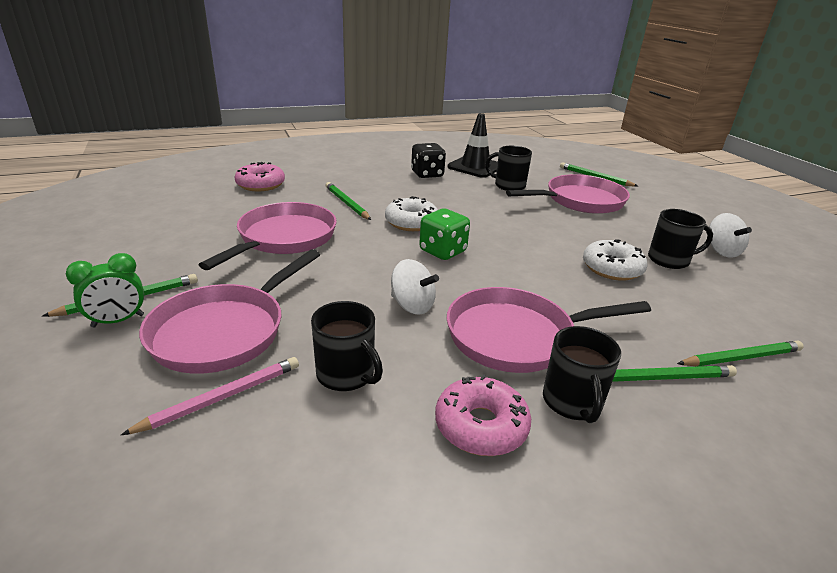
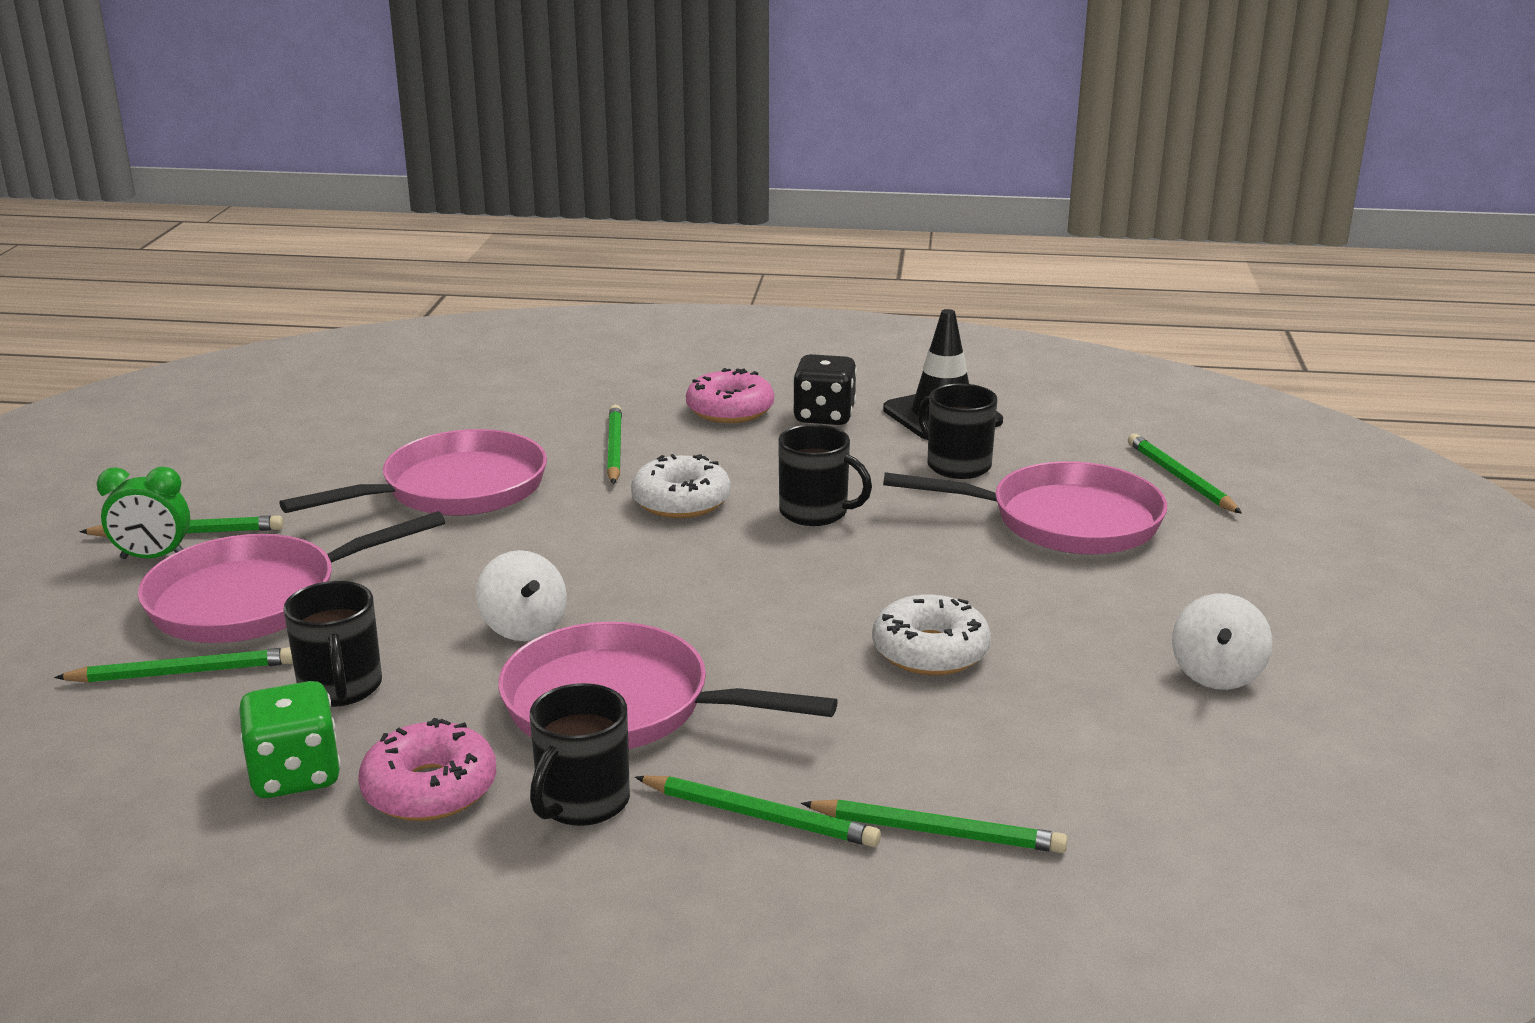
camera: 30 degrees right, 5 degrees down
(222, 397) = (183, 672): pink pencil -> green pencil
(260, 185) = (514, 392): pink donut -> pink donut (730, 410)
(442, 251) = (671, 559): green dice -> green dice (295, 775)
(669, 260) = (1071, 663): black mug -> black mug (815, 512)

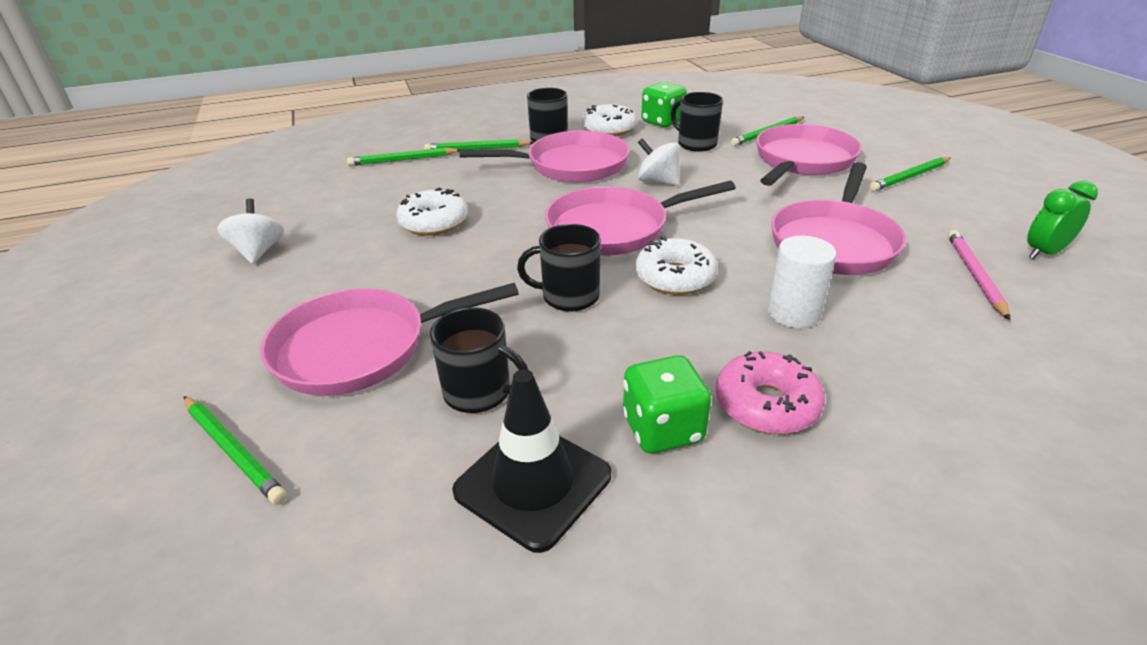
camera: 155 degrees right, 10 degrees up
(154, 557) = (892, 163): green clock -> green clock (1044, 253)
(394, 432) = (974, 275): none -> pink pencil
(430, 789) = (609, 129): pink donut -> white donut
(614, 449) = (793, 313): green pencil -> white cylinder
(680, 571) = (614, 228): none -> pink pan
(824, 416) = (663, 429): black dice -> green dice

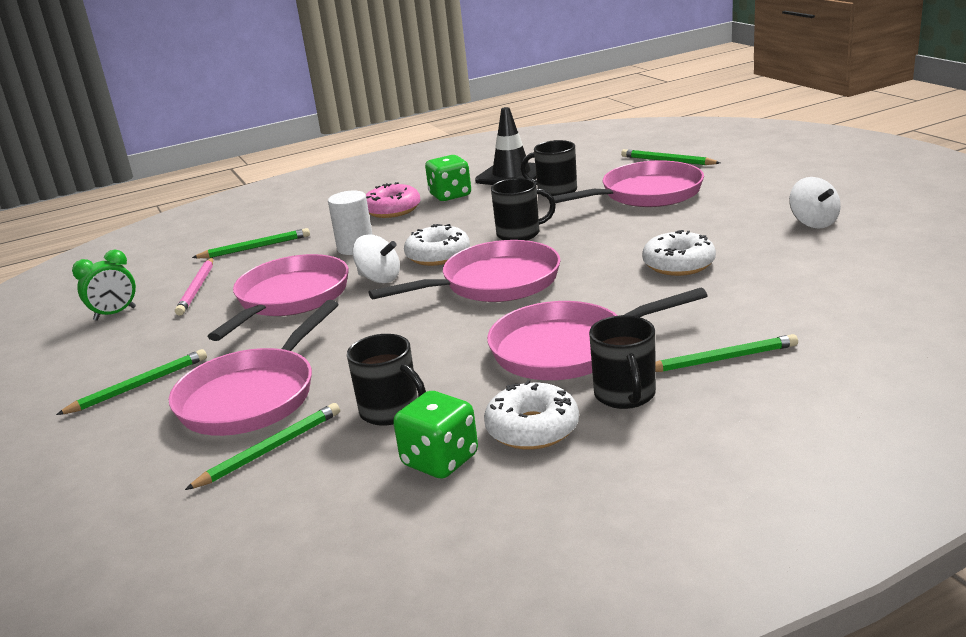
camera: 175 degrees right, 10 degrees down
(403, 160) = (810, 327): green pencil -> green pencil (255, 248)
(658, 181) = (450, 340): white spinning top -> white spinning top (379, 279)

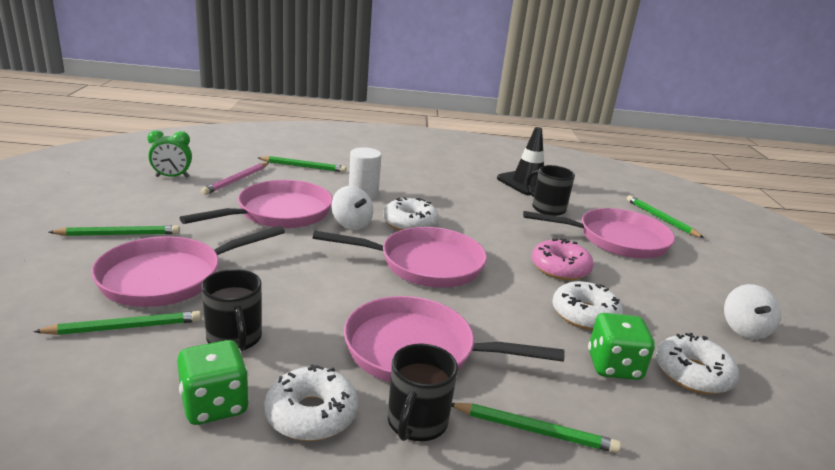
camera: 20 degrees right, 0 degrees up
(392, 210) = (418, 176): pink donut -> pink donut (560, 268)
(450, 195) = (468, 181): green dice -> green dice (614, 366)
(519, 234) = (485, 232): black mug -> none
(802, 271) = (692, 374): none -> white donut

